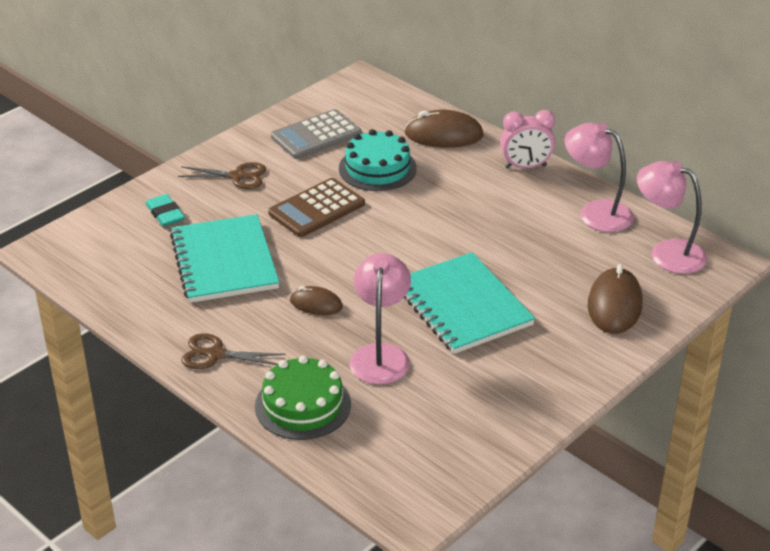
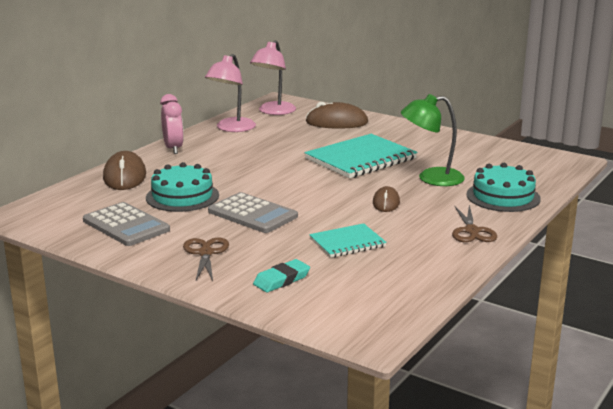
camera: 100 degrees left, 15 degrees down
(224, 261) = (347, 243): turquoise notebook -> turquoise notebook, size x0.57
(303, 405) = (503, 196): green cake -> turquoise cake
(317, 209) = (252, 214): brown calculator -> grey calculator
(380, 355) = (431, 178): pink lamp -> green lamp

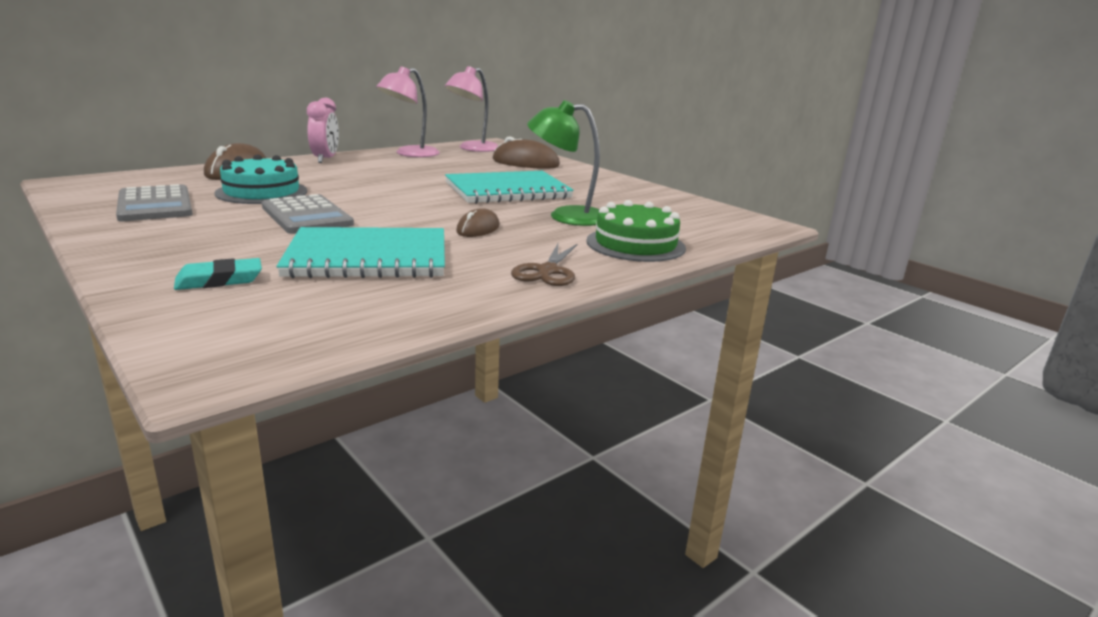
camera: 15 degrees right, 0 degrees up
(206, 253) = (185, 240): brown scissors -> none
(347, 243) = (368, 257): turquoise notebook -> turquoise notebook, size x1.76
(503, 196) = (635, 244): turquoise cake -> green cake

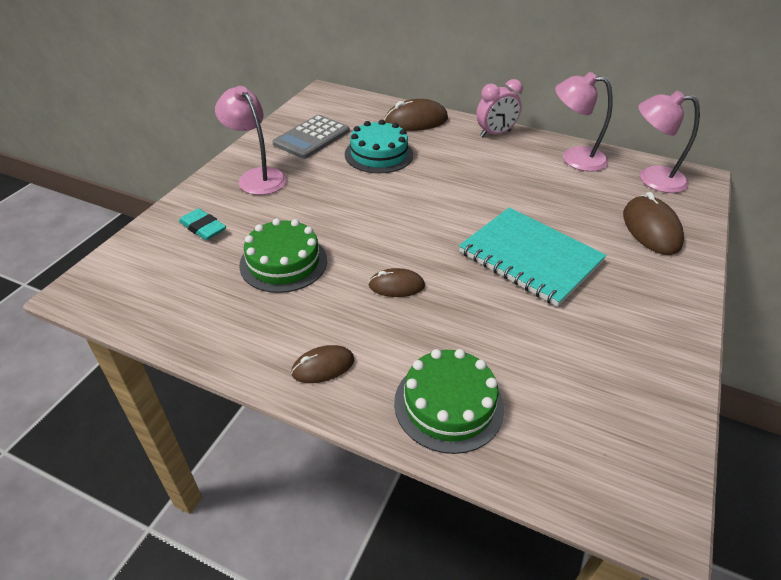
camera: 65 degrees right, 20 degrees up
(173, 239) = (257, 177): none -> pink lamp
(307, 216) = (346, 196): grey calculator -> none
(368, 257) = (283, 262): turquoise notebook -> green cake
(547, 271) = (323, 366): brown scissors -> brown mouse
(566, 216) = (490, 324): green lamp -> none

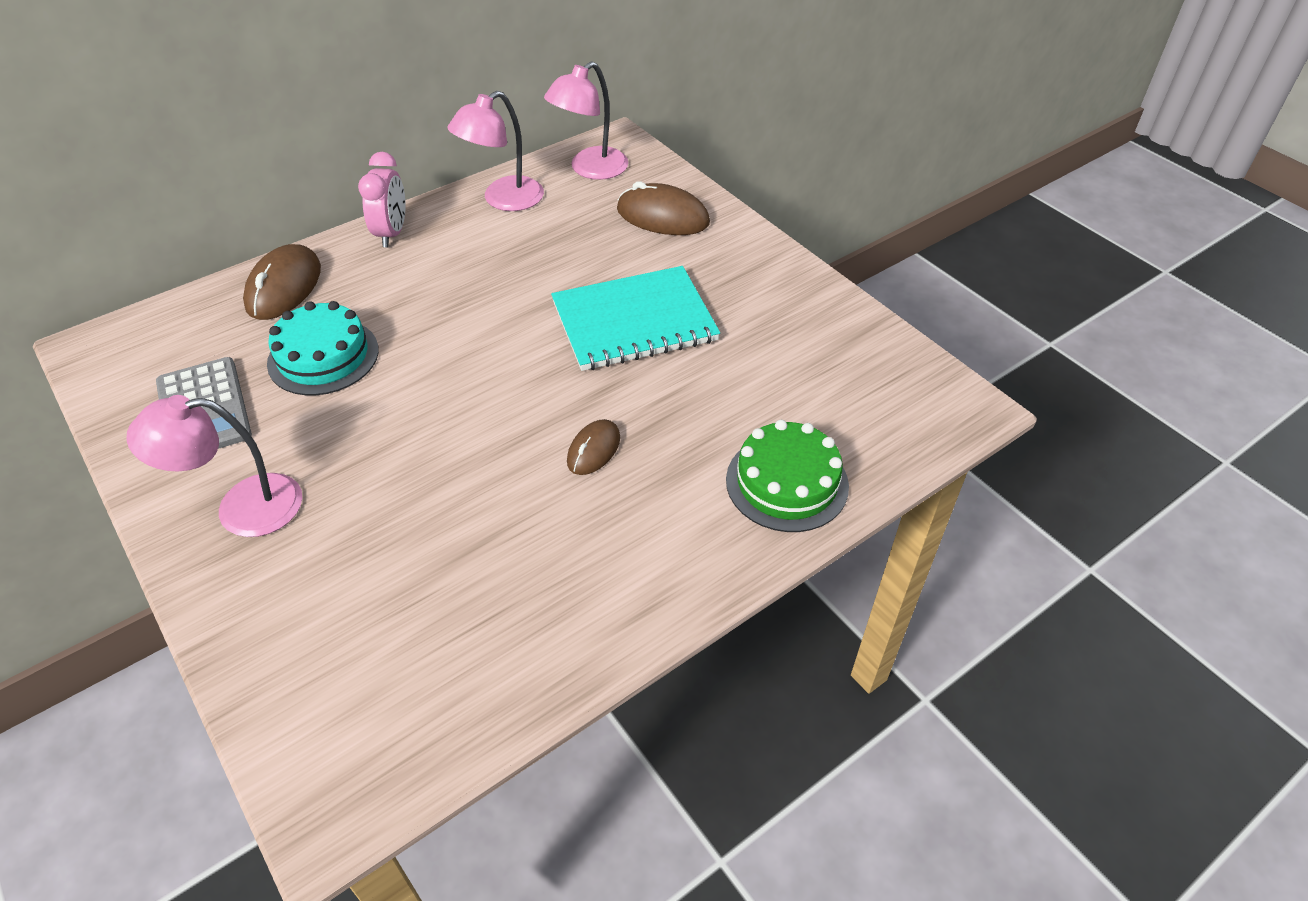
camera: 60 degrees left, 5 degrees up
(203, 227) = (309, 612): turquoise eraser -> none
(283, 262) = (466, 542): green cake -> none
(323, 366) = (673, 567): brown mouse -> none

